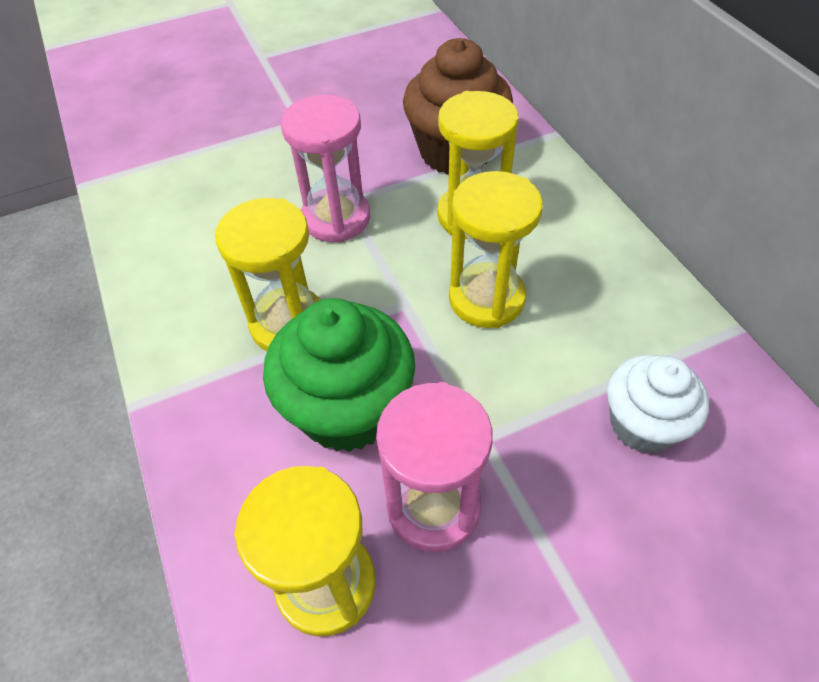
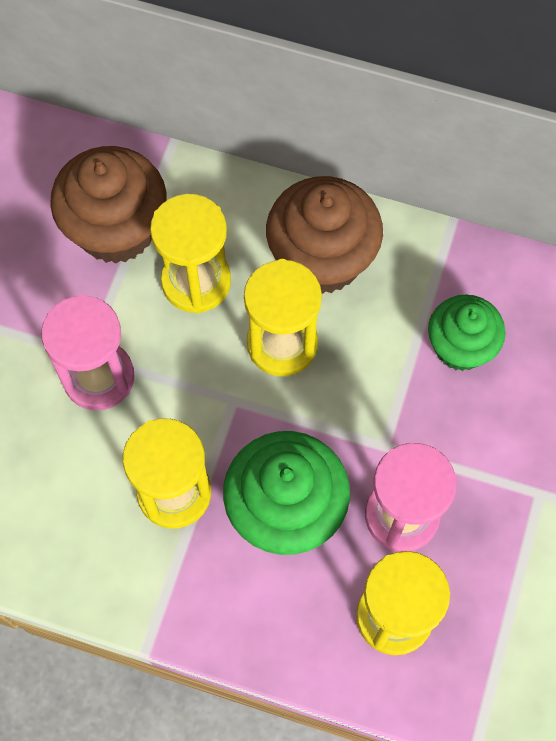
camera: 50 degrees left, 15 degrees up
(585, 270) = (322, 259): none -> brown cupcake
(642, 424) = (460, 347): white cupcake -> green cupcake

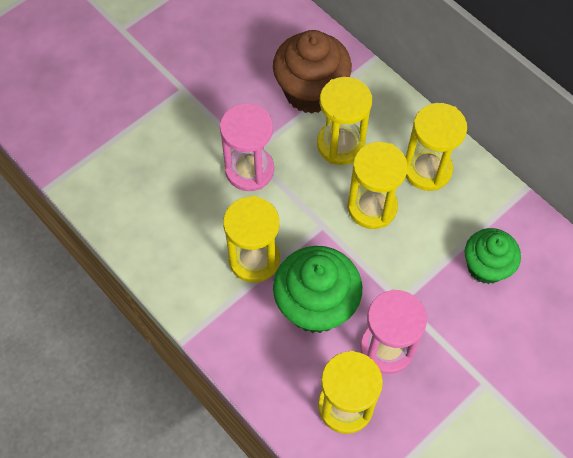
camera: 30 degrees right, 5 degrees down
(322, 259) = (427, 170): brown cupcake -> yellow hourglass

